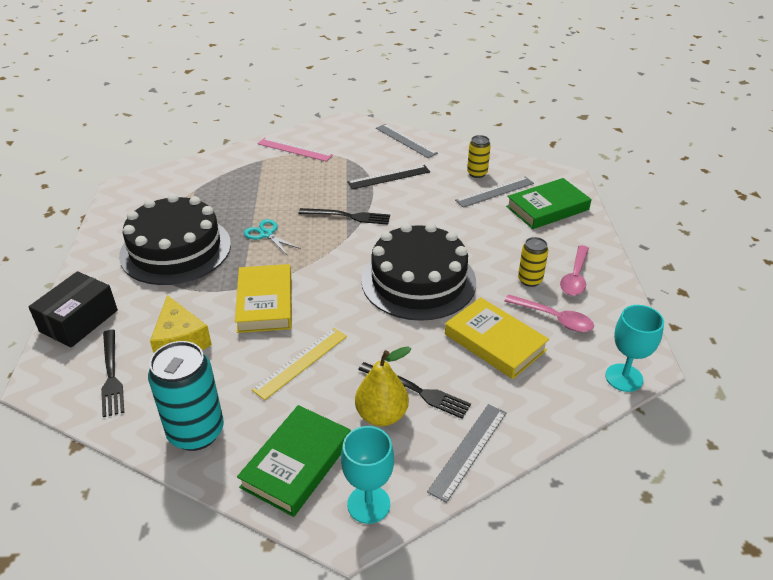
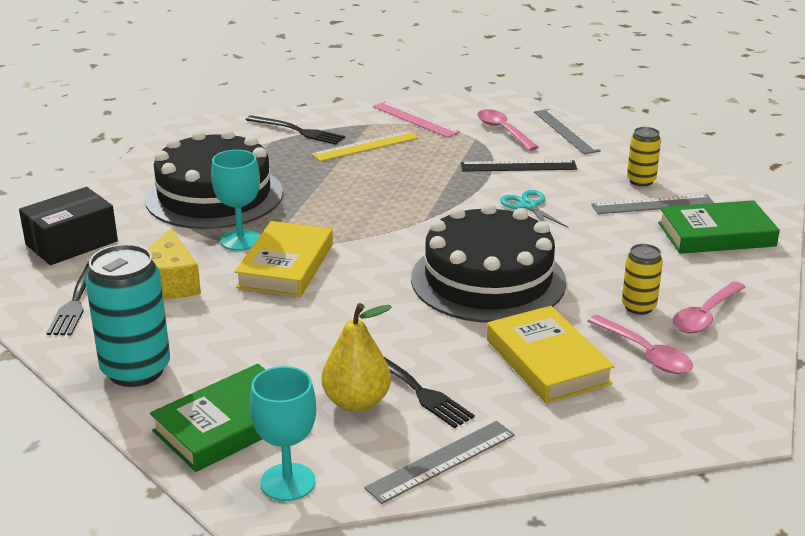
camera: 20 degrees right, 10 degrees down
(266, 234) = (328, 199): turquoise scissors -> turquoise scissors (528, 206)
(301, 362) = (292, 331): yellow ruler -> yellow ruler (365, 146)
(348, 216) = (439, 198): black fork -> black fork (297, 131)
(362, 148) = (503, 131): none -> pink spoon
(624, 378) = (701, 435): turquoise goblet -> turquoise goblet (240, 240)

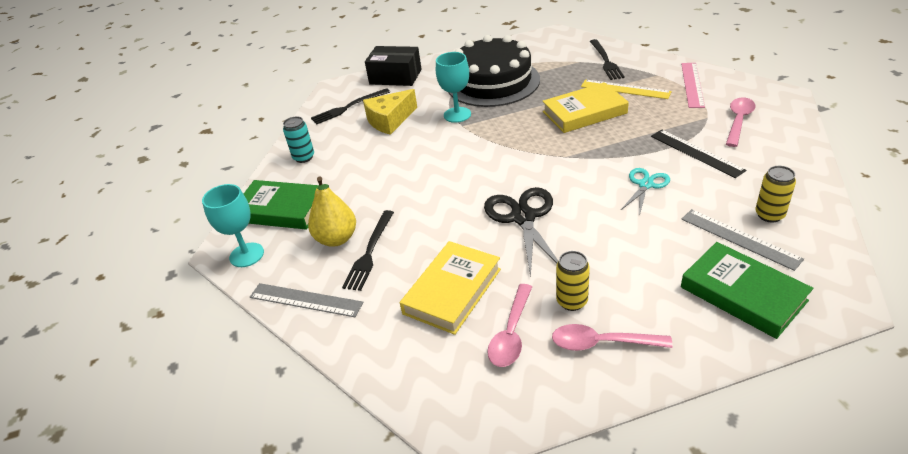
camera: 60 degrees right, 10 degrees up
(136, 370) = (304, 157): turquoise can -> turquoise can, size x0.54
(286, 266) = (448, 142): yellow book -> yellow book (584, 112)
(488, 280) = (523, 217): black cake -> black scissors
(566, 131) = (788, 144): grey ruler -> none

